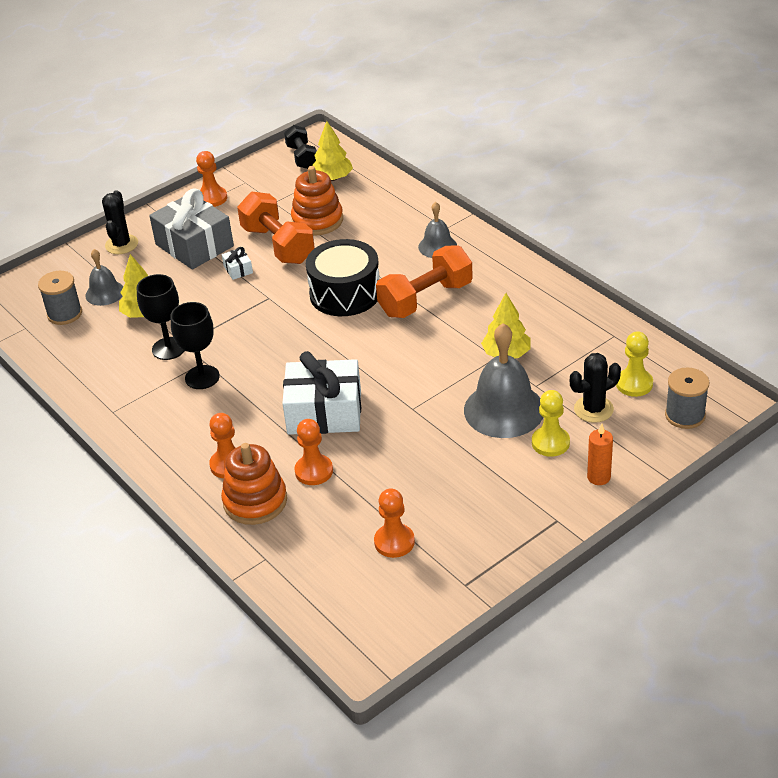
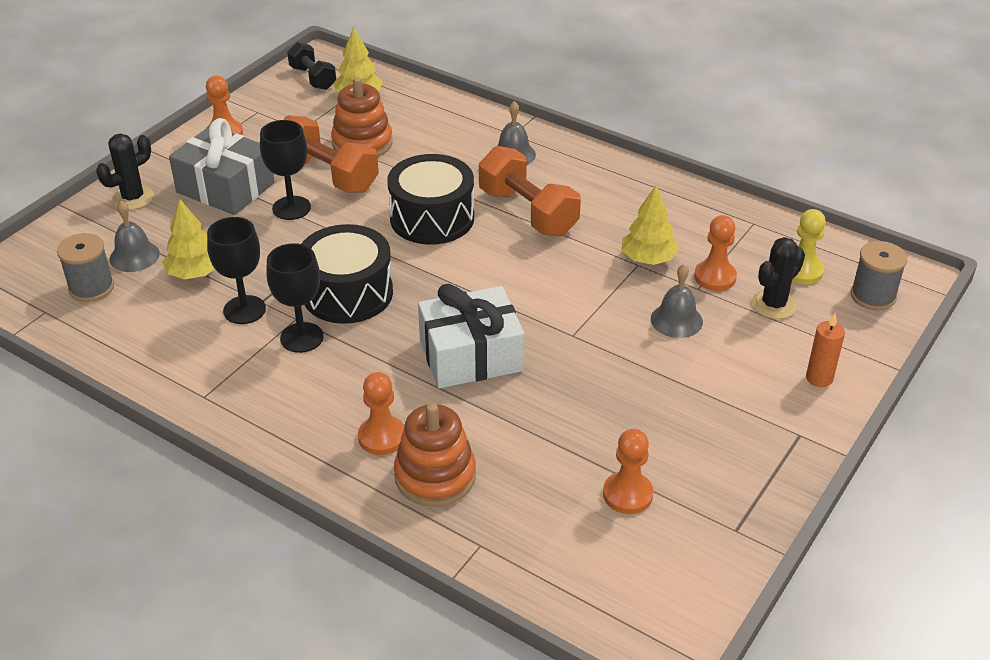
camera: 20 degrees left, 0 degrees up
(121, 244) = (133, 198): black cactus -> black cactus turned 60 degrees clockwise
(238, 269) = (291, 208): white gift -> black goblet
(251, 347) = (347, 293): none -> black drum
(314, 471) = (490, 427): orange pawn -> orange pawn (715, 277)
(425, 299) = (528, 212): orange dumbbell -> orange dumbbell turned 75 degrees counterclockwise
(504, 409) = (676, 320): grey bell -> grey bell, size x0.55
(550, 443) = (747, 349): yellow pawn -> none

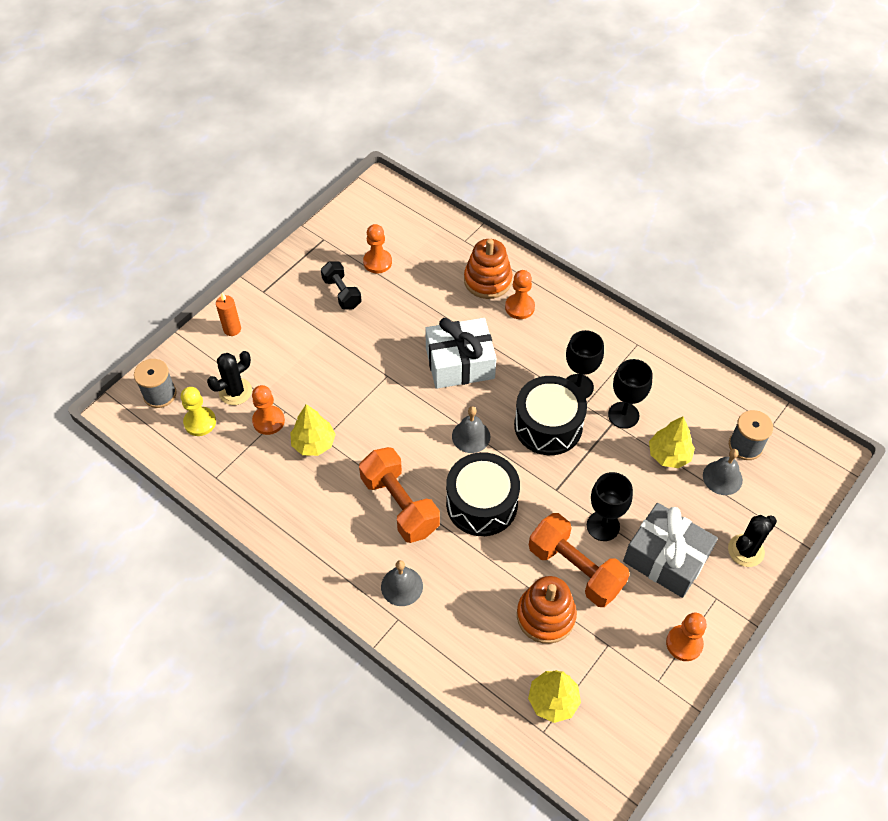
camera: 175 degrees left, 15 degrees up
(313, 78) = (606, 743): black dumbbell -> black dumbbell (342, 293)
(676, 320) = (310, 383): grey bell -> grey bell (471, 436)

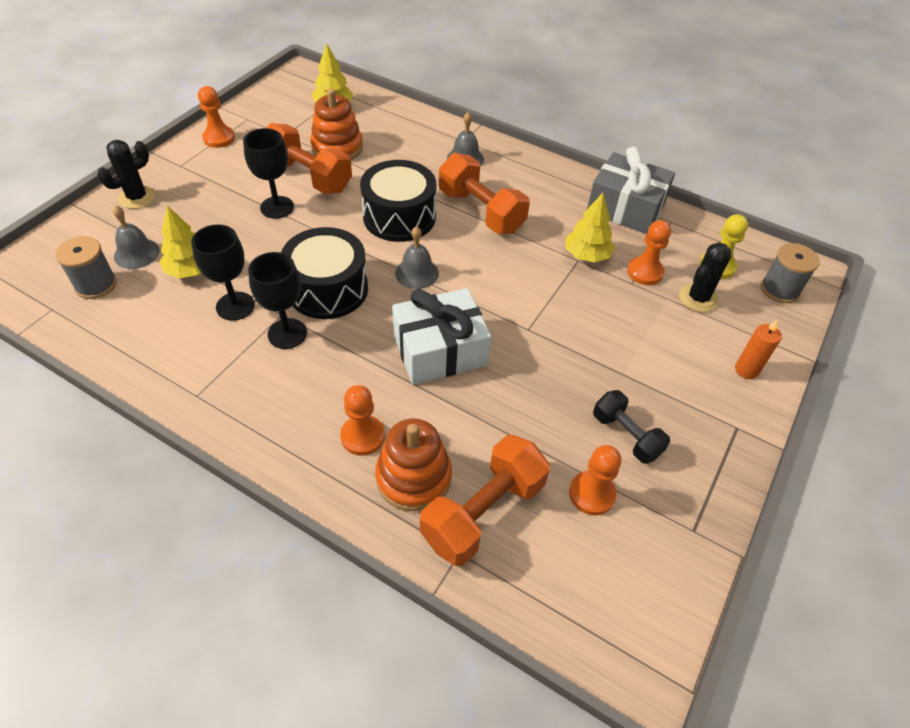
camera: 170 degrees right, 5 degrees down
(447, 258) = (483, 512): none -> orange dumbbell
(666, 558) = (219, 188): grey gift -> grey gift (625, 208)

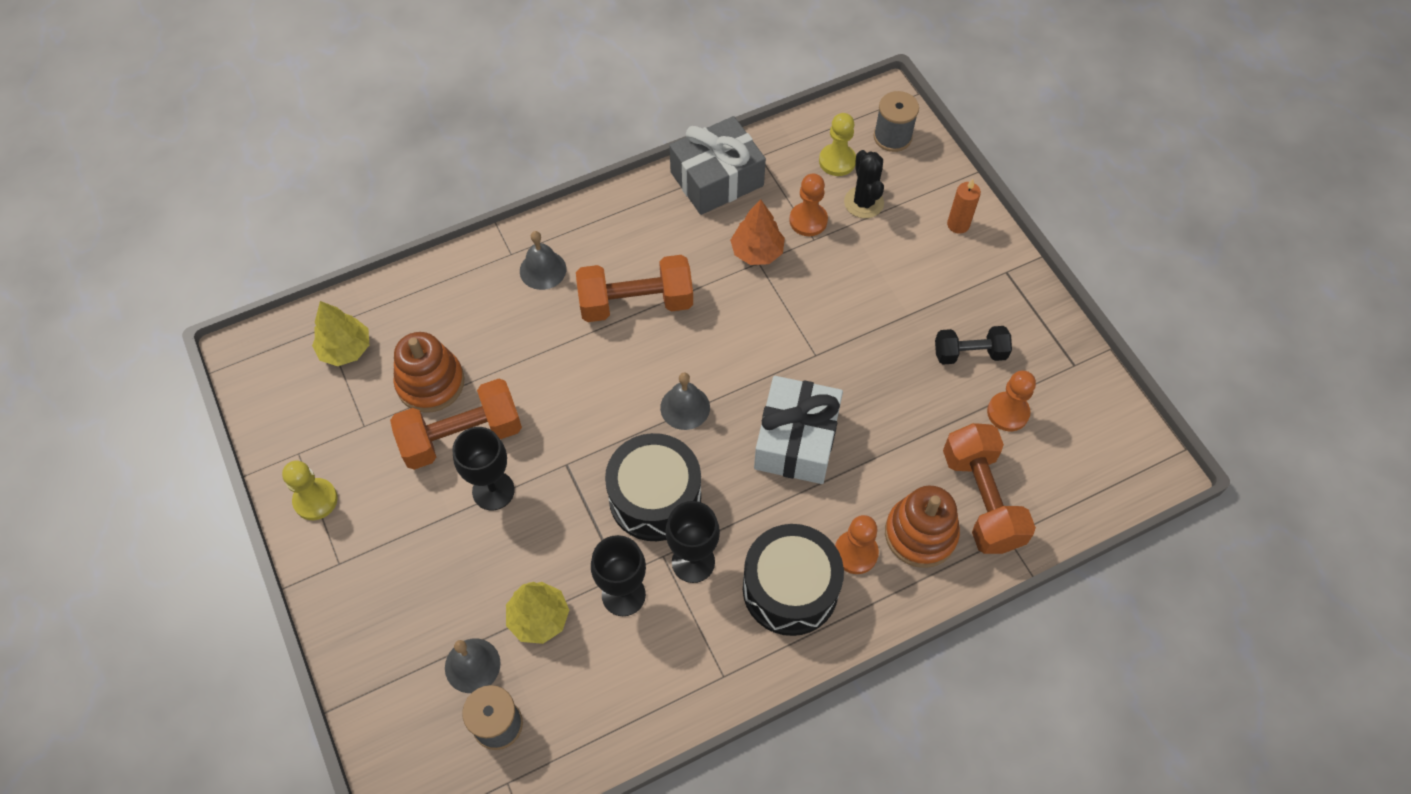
camera: 55 degrees left, 10 degrees up
(137, 197) = (368, 632): black cactus -> none
(219, 138) = (315, 500): orange pawn -> yellow pawn
(399, 217) = (592, 380): black drum -> black drum (790, 589)
(586, 255) = (757, 252): yellow tree -> orange tree

